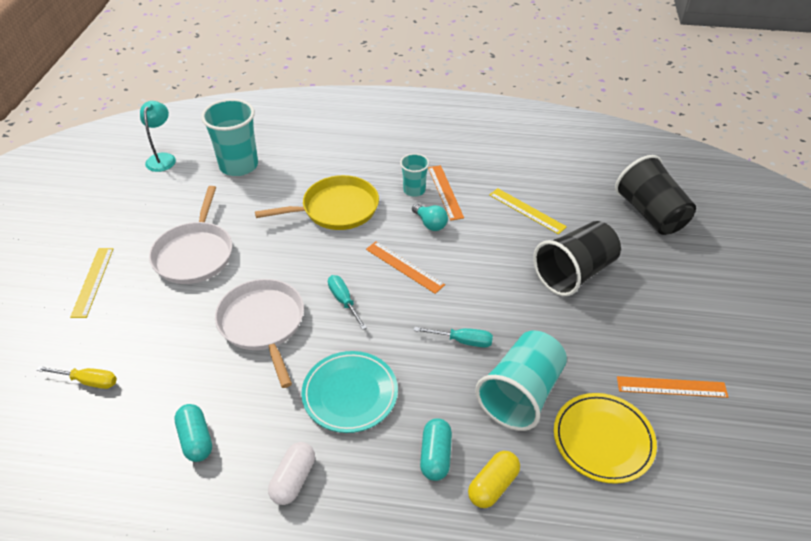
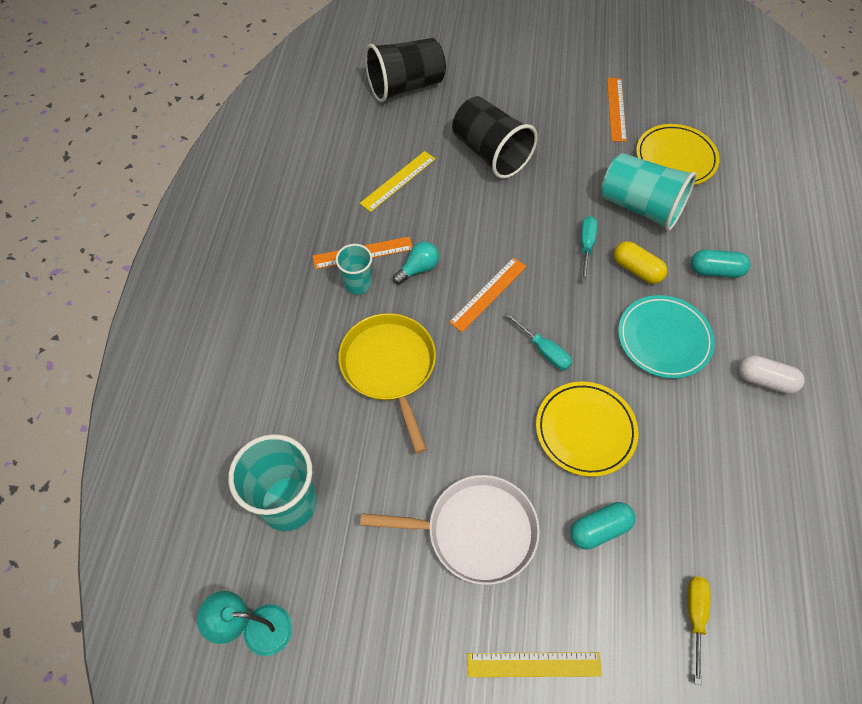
camera: 90 degrees left, 15 degrees up
(196, 439) = (744, 475): turquoise capsule -> turquoise capsule (599, 529)
(263, 324) = (585, 430): white pan -> yellow plate
(344, 301) = (544, 350): turquoise screwdriver -> turquoise screwdriver turned 105 degrees counterclockwise
(493, 486) = (734, 232): yellow capsule -> yellow capsule (637, 269)

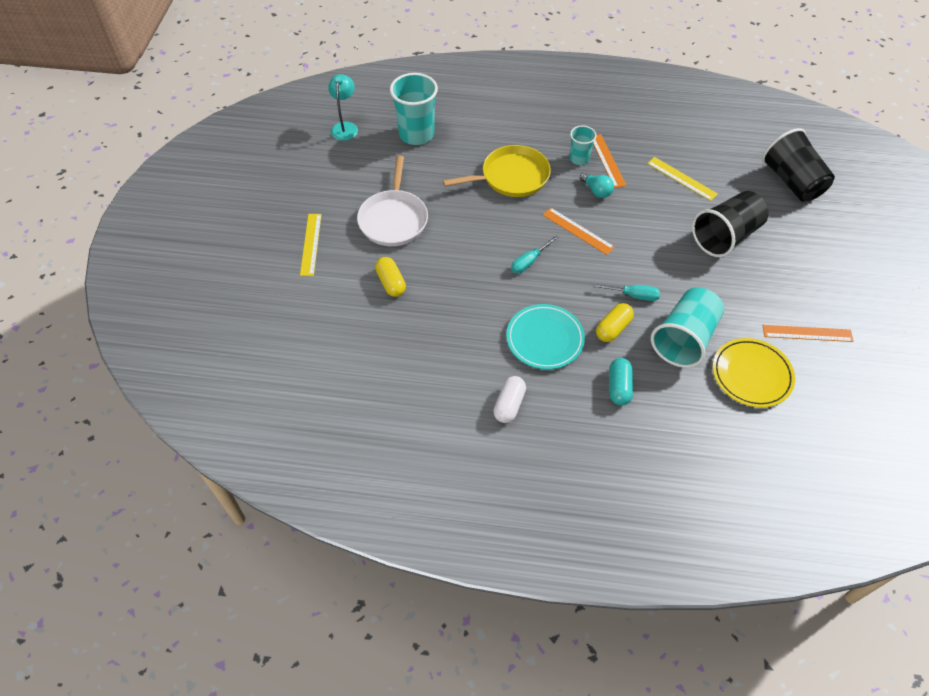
camera: 90 degrees right, 5 degrees down
(585, 430) = (464, 281): yellow plate -> none
(599, 529) = (391, 283): turquoise capsule -> yellow capsule
(695, 617) = (328, 329): yellow screwdriver -> none

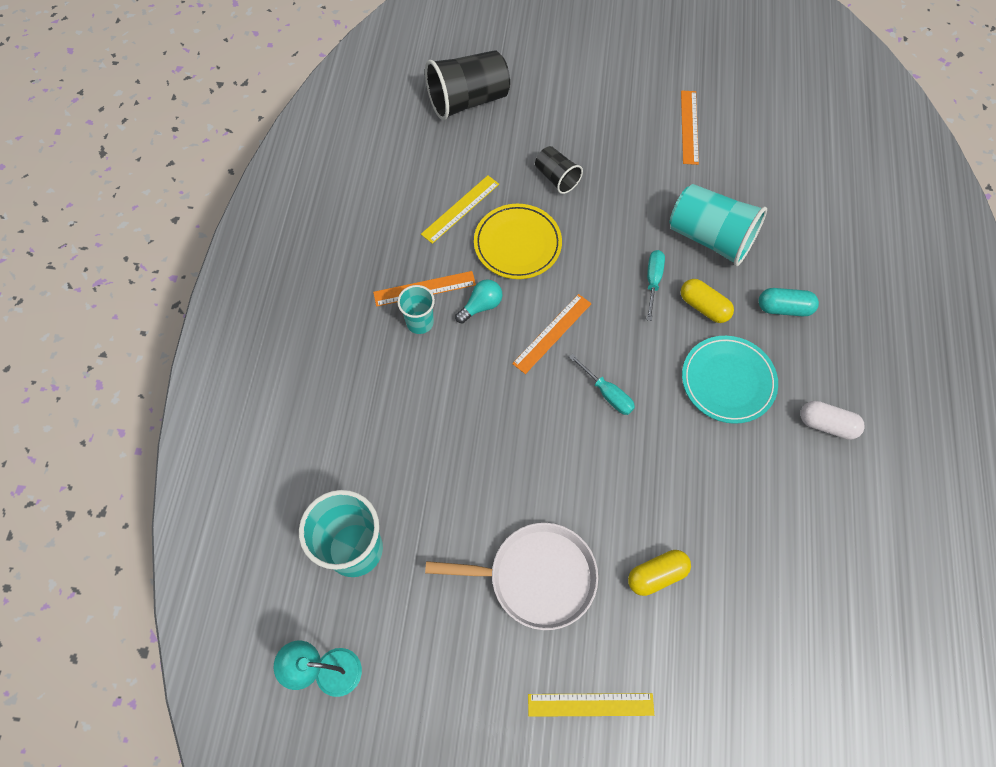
camera: 90 degrees left, 10 degrees up
(511, 177) = (453, 411): yellow pan -> none
(725, 236) = (556, 178): black cup -> black cup, size x0.55
(751, 375) = (749, 183): yellow plate -> yellow plate (517, 244)

